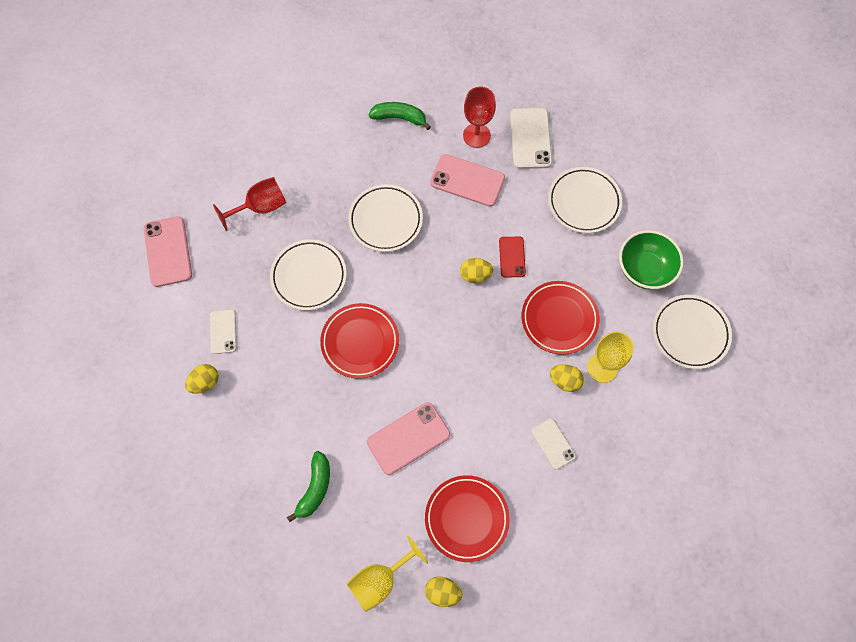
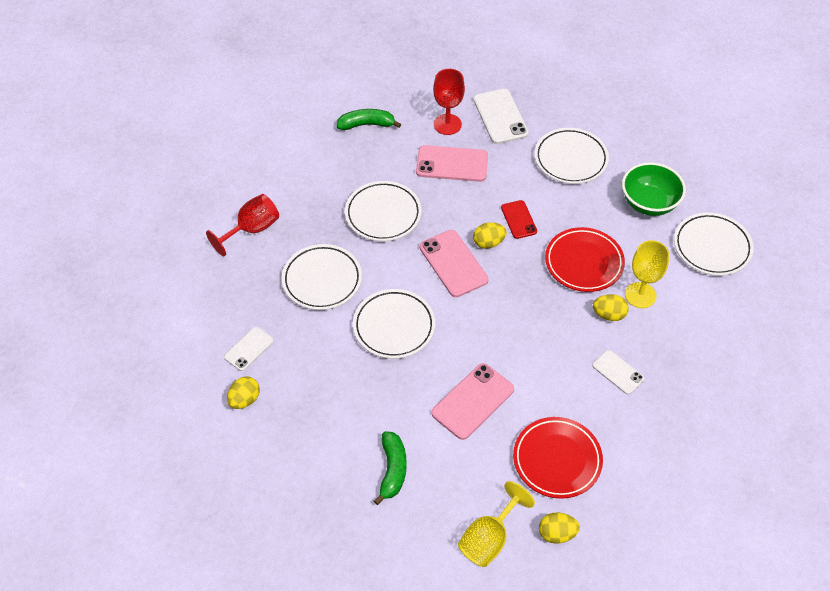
camera: 15 degrees left, 15 degrees down
(168, 251) = (167, 289): pink phone -> pink phone (453, 263)
(223, 331) = (249, 349): white phone -> white phone turned 60 degrees clockwise
(360, 342) = (394, 326): red plate -> white plate

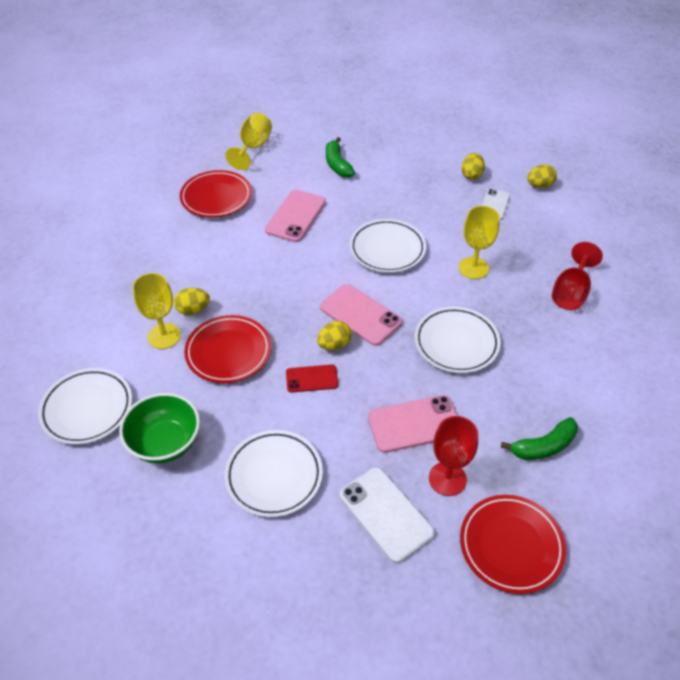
camera: 160 degrees right, 5 degrees down
(322, 280) = (473, 268): white plate -> yellow goblet
(428, 80) = (511, 546): none -> red plate
(518, 219) = (312, 378): red phone -> red phone turned 60 degrees counterclockwise
(557, 533) = (206, 160): yellow egg -> yellow egg (539, 185)
(618, 372) = (177, 266): white phone -> none

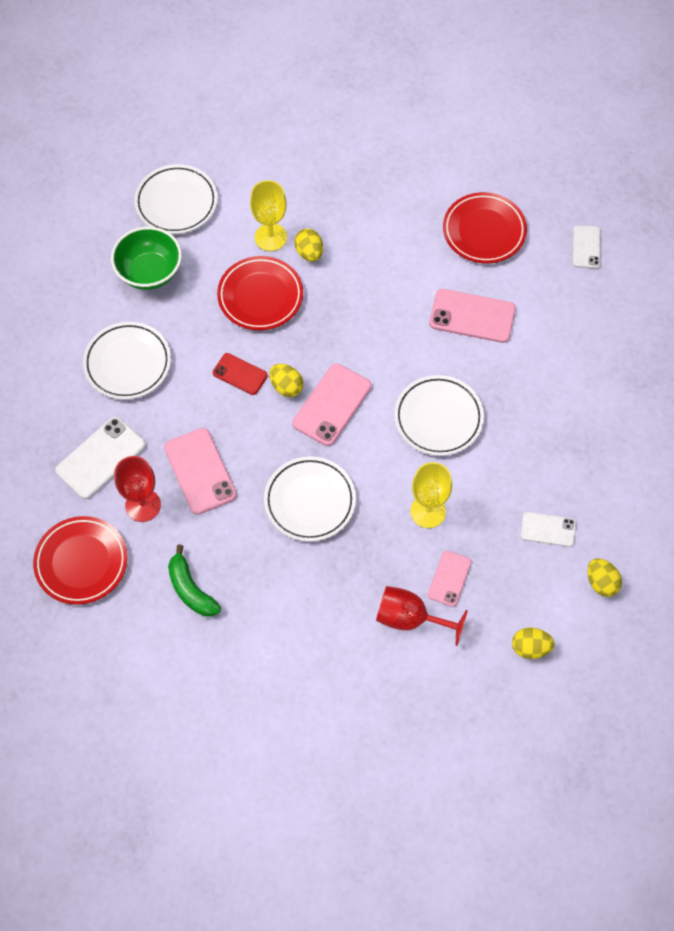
camera: 80 degrees right, 15 degrees up
(253, 148) = (586, 247): yellow goblet -> white phone
(312, 378) = (240, 374): red phone -> red phone turned 45 degrees counterclockwise
(337, 164) = (579, 343): green banana -> none
(471, 175) = (600, 499): yellow egg -> yellow egg (530, 648)
(534, 264) = (449, 578): none -> pink phone

